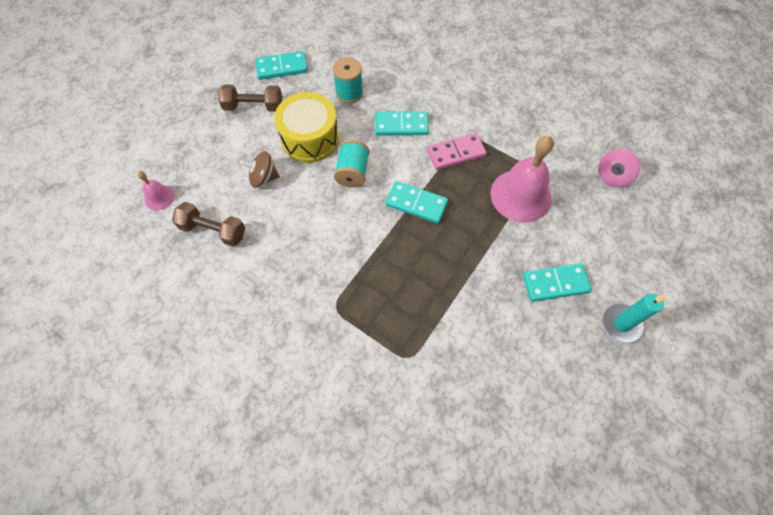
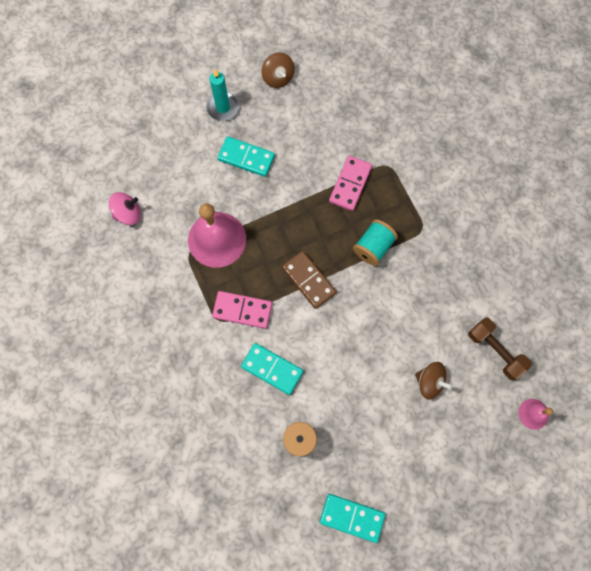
camera: 150 degrees left, 10 degrees up
(253, 106) = (404, 477): brown dumbbell -> none
(310, 138) = (366, 403): yellow drum -> none
(352, 172) = (346, 342): turquoise spool -> turquoise spool (373, 247)
(416, 204) = (309, 280): turquoise domino -> brown domino
(435, 314) = (350, 184): none -> pink domino
(595, 396) = (278, 78): none -> brown spinning top

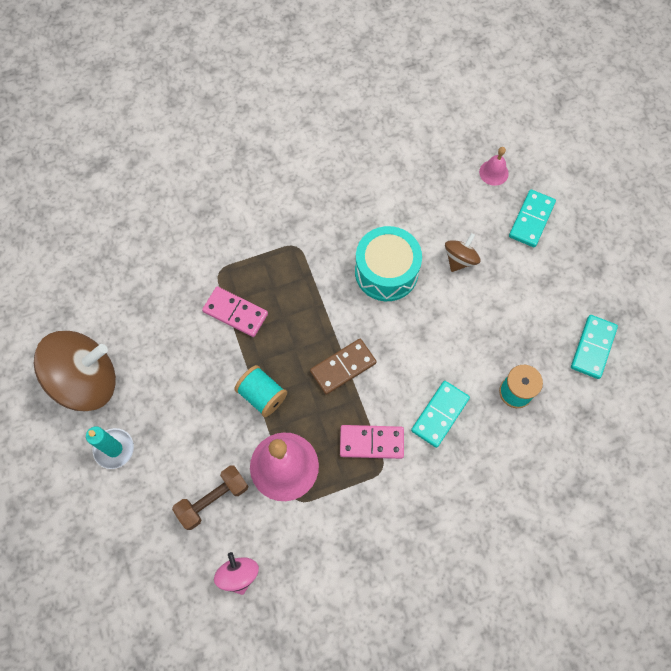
camera: 85 degrees left, 5 degrees down
(242, 310) = (371, 442): pink domino -> pink domino turned 75 degrees clockwise
(246, 157) = (185, 425): turquoise domino -> turquoise domino (531, 219)
(278, 78) = (86, 380): brown spinning top -> brown spinning top, size x2.07
(373, 247) = (311, 297): turquoise spool -> turquoise spool (262, 395)
(407, 312) = (386, 272): none -> turquoise drum
(495, 350) = (431, 196): brown dumbbell -> brown dumbbell (213, 499)

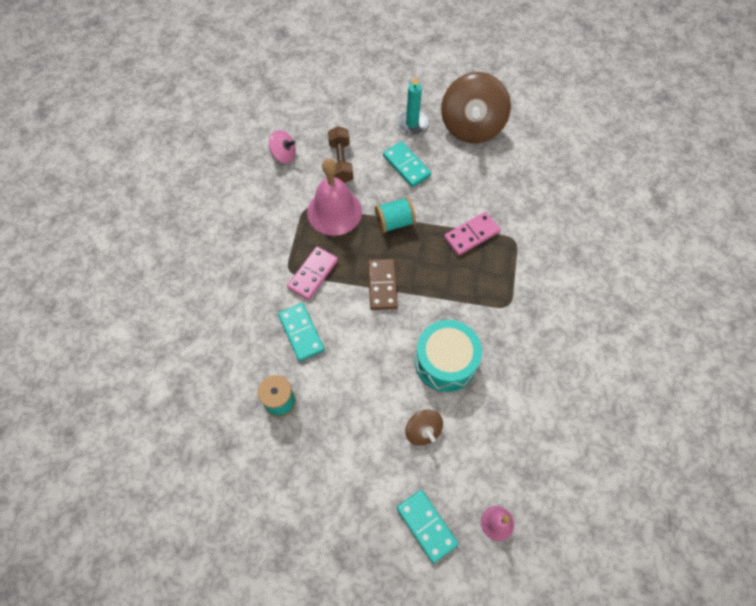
camera: 120 degrees right, 5 degrees down
(593, 347) = (273, 494): turquoise domino -> turquoise domino (406, 166)

